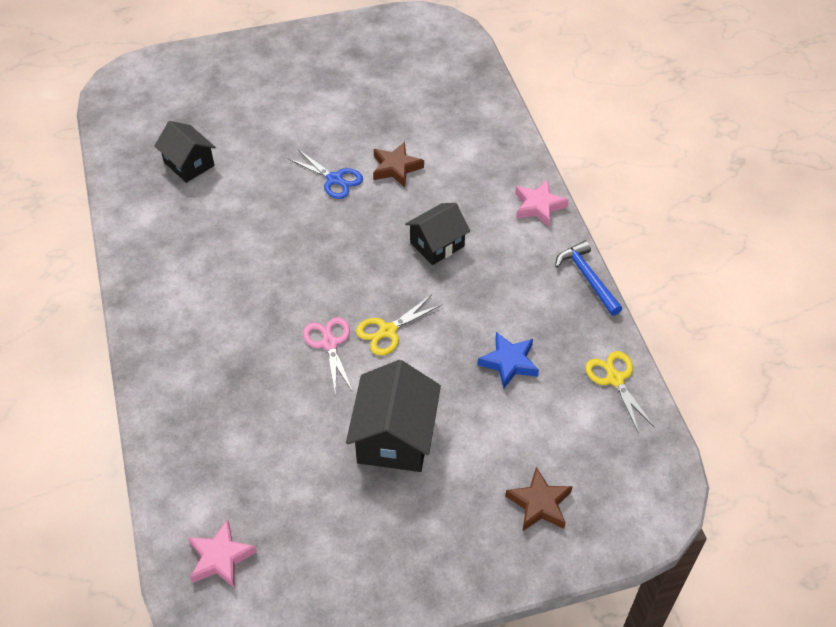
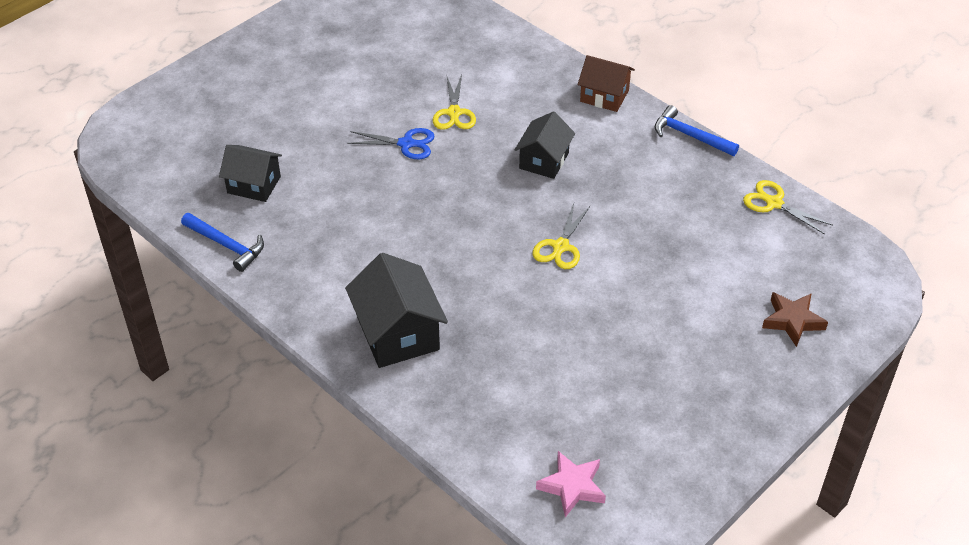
camera: 30 degrees left, 5 degrees down
(128, 207) = (226, 245): none -> blue hammer
(329, 344) = (519, 278): pink scissors -> none
(394, 437) = (637, 325): black house -> black house (398, 333)
(396, 168) = (454, 113): brown star -> yellow scissors
(509, 363) = (682, 227): blue star -> none
(539, 206) = (604, 96): pink star -> brown house

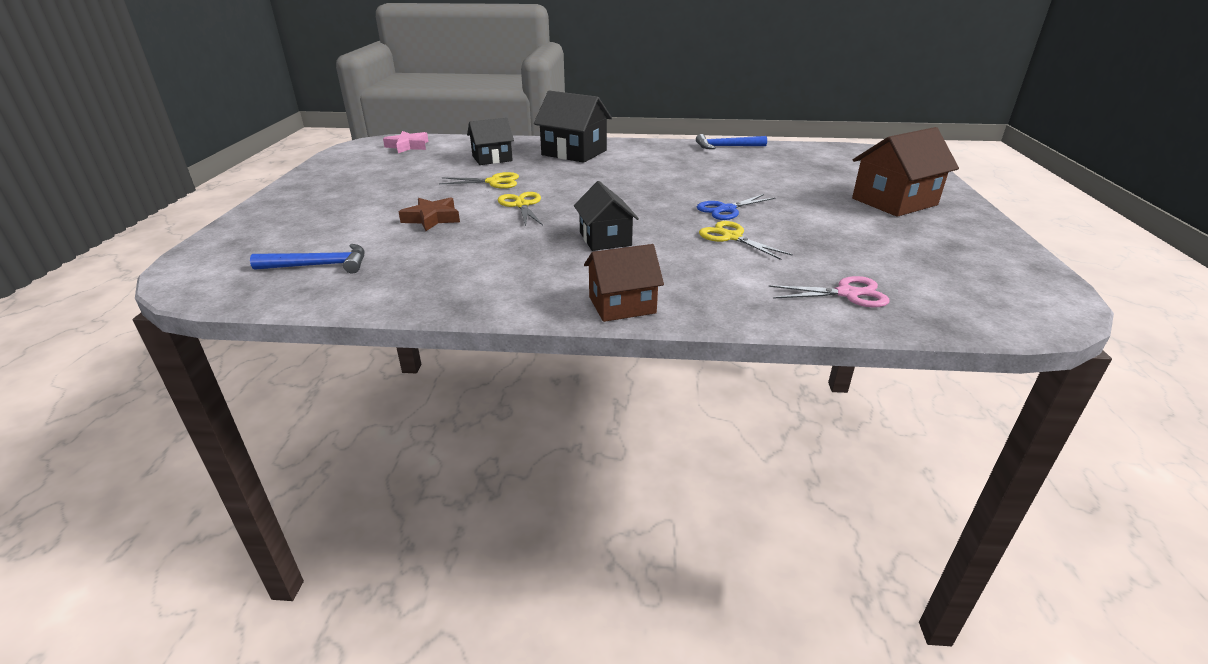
camera: 140 degrees right, 15 degrees down
(254, 185) = (769, 165): black house -> black house (492, 158)
(269, 81) = (894, 202): none -> brown house
(467, 36) = (847, 293): none -> pink scissors
(690, 136) = (482, 309): blue hammer -> blue hammer (319, 265)
(774, 203) = (337, 291): yellow scissors -> yellow scissors (493, 182)
(792, 321) = (284, 230): brown star -> brown star (432, 218)

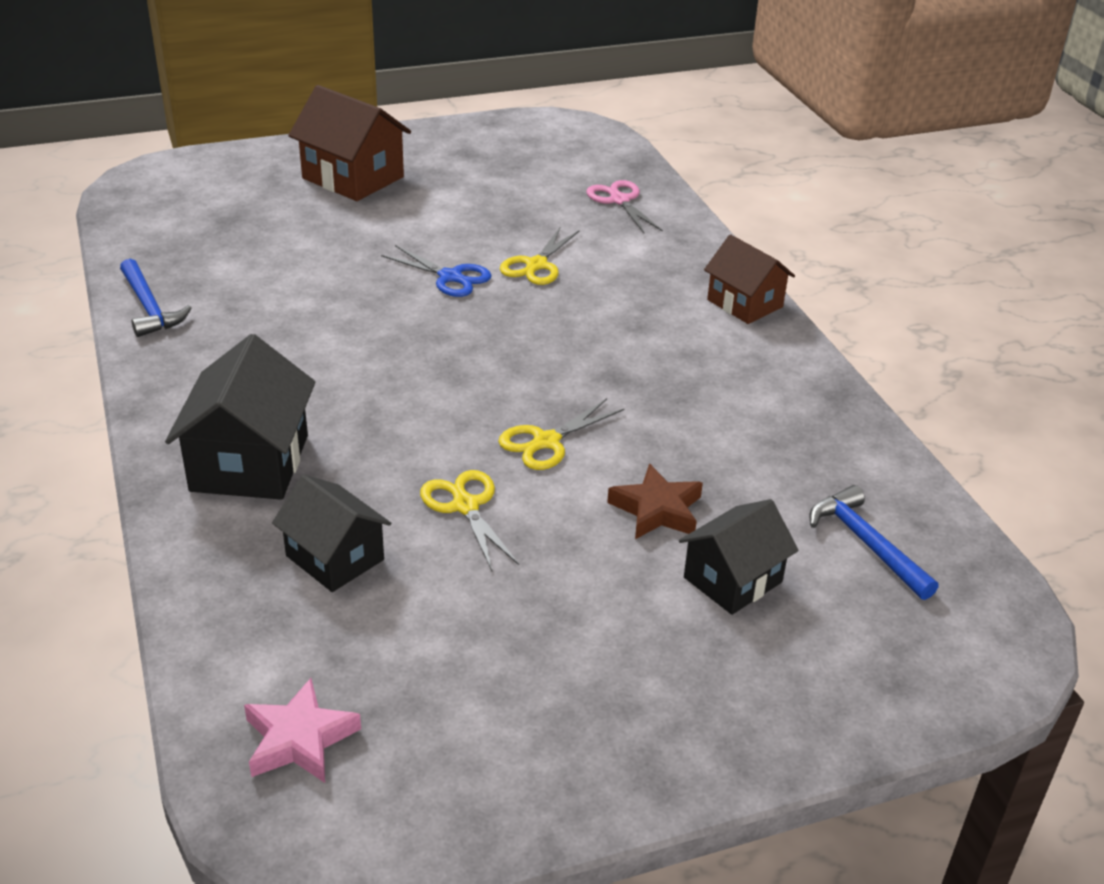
camera: 115 degrees left, 5 degrees up
(605, 239) = (606, 344): black house -> black house (732, 580)

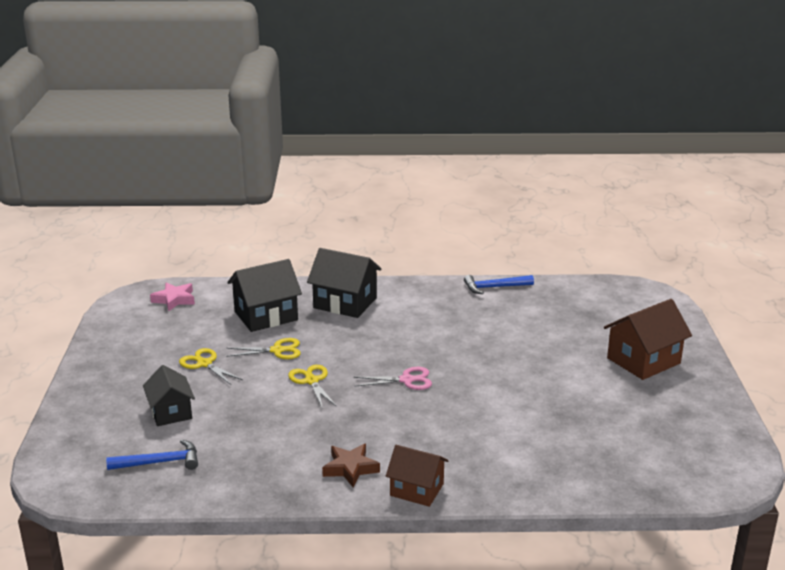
camera: 110 degrees right, 10 degrees down
(335, 558) = (266, 316): black house -> black house, size x1.52
(450, 277) = (495, 378): blue scissors -> none
(536, 265) = (500, 412): yellow scissors -> yellow scissors (204, 364)
(619, 200) = (589, 469): pink scissors -> pink scissors (406, 380)
(657, 510) = (235, 402): brown star -> brown star (350, 468)
(744, 303) = (417, 490): brown house -> brown house turned 45 degrees clockwise

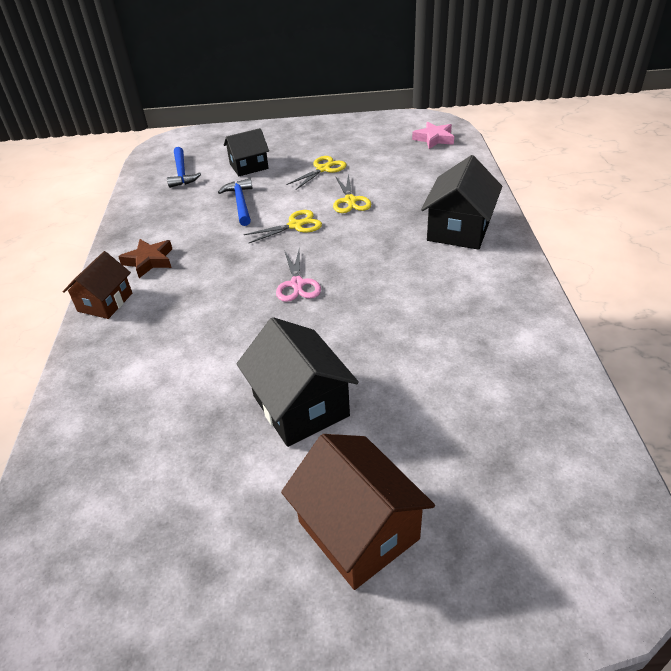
camera: 90 degrees right, 15 degrees up
(266, 316) = (416, 186): black house -> black house (300, 406)
(494, 287) = (550, 350): blue hammer -> blue hammer (240, 203)

